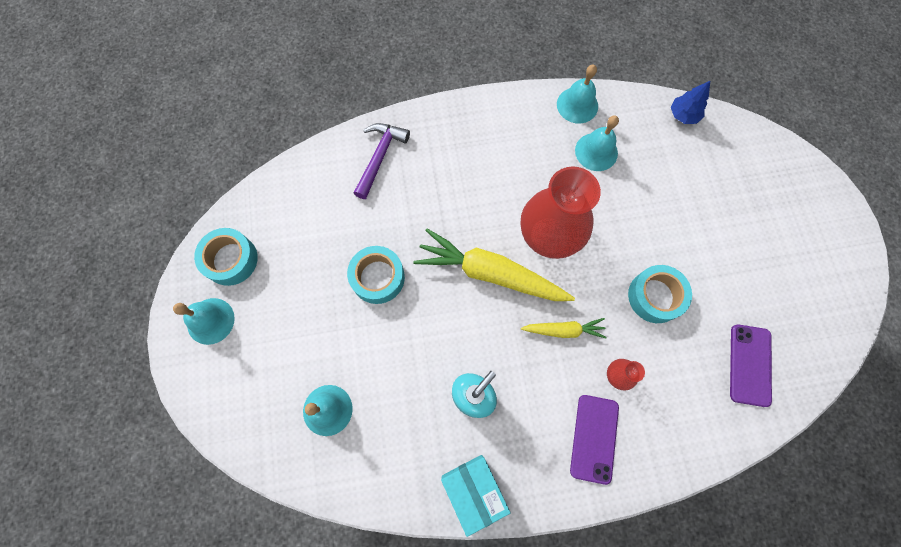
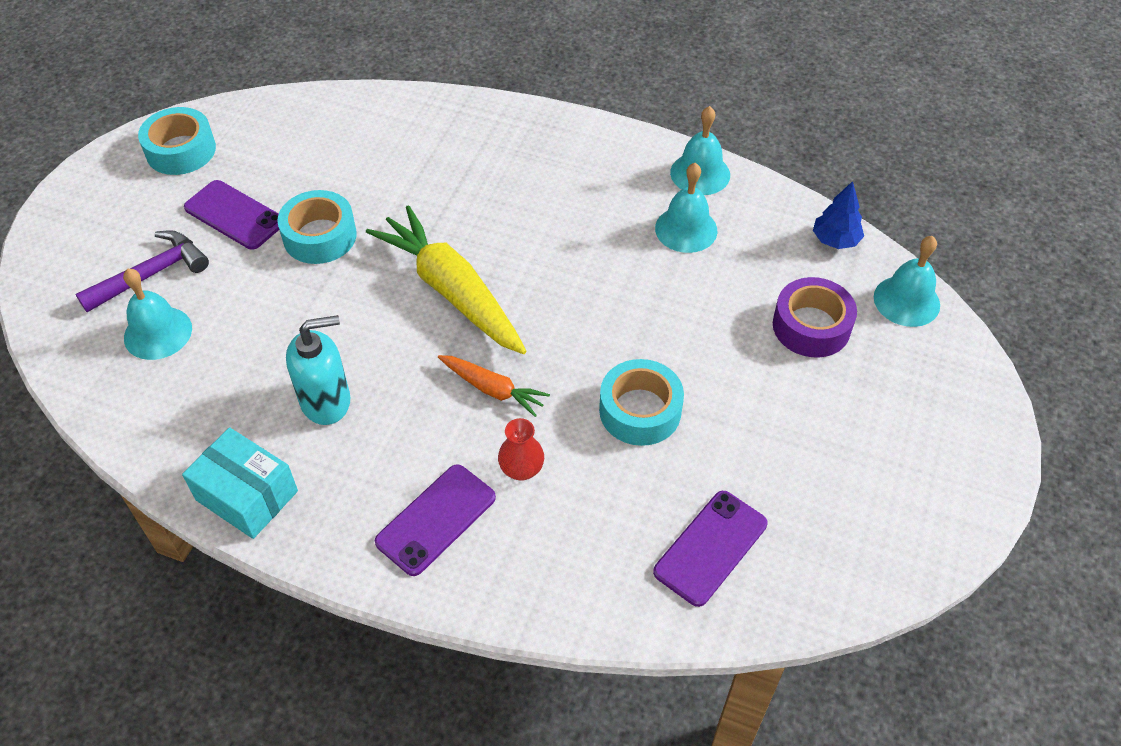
camera: 30 degrees right, 20 degrees down
(210, 321) = (113, 194): turquoise bell -> turquoise bell (906, 301)
(309, 292) = (234, 215): none -> purple phone
(380, 157) = (419, 127): purple hammer -> purple hammer (151, 274)
(474, 491) = (247, 495): turquoise box -> turquoise box turned 60 degrees counterclockwise
(549, 235) = (555, 286): red vase -> none
(564, 330) = (493, 389): yellow carrot -> orange carrot
(708, 184) = (811, 326): none -> purple tape

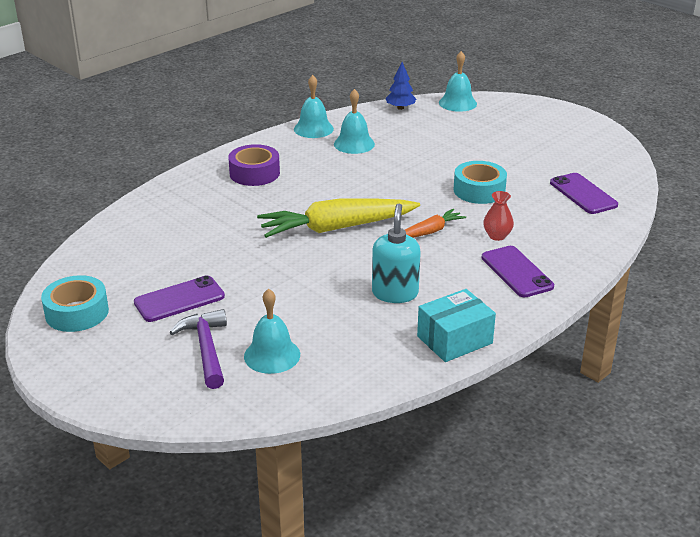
camera: 65 degrees left, 20 degrees down
(320, 236) = (238, 267): turquoise tape -> none
(811, 326) = (455, 130): purple tape -> purple tape (254, 173)

